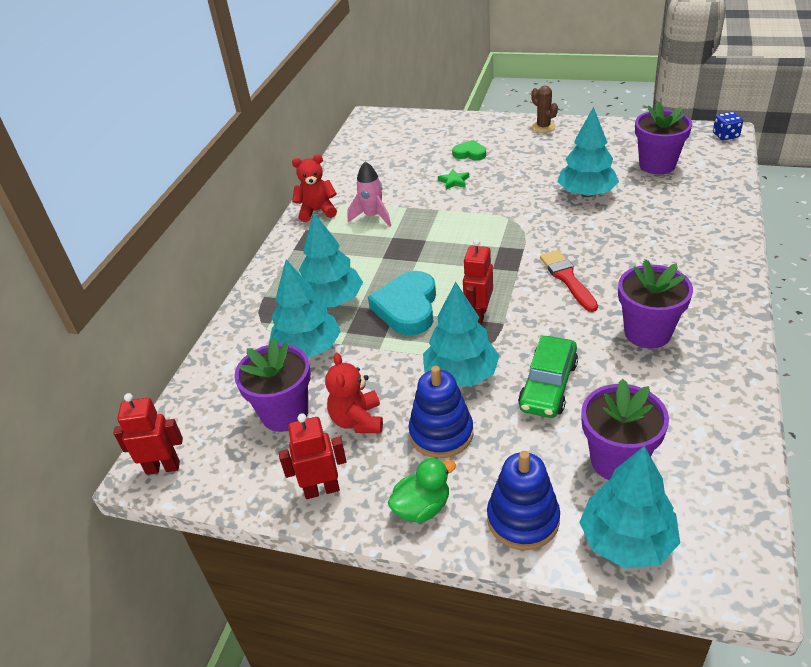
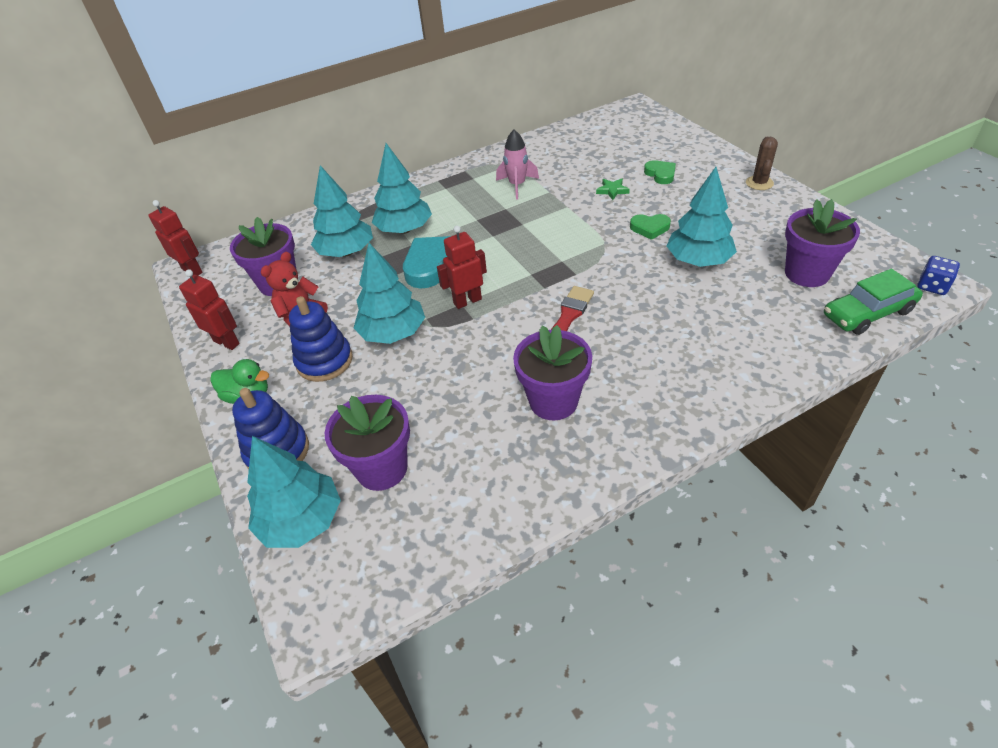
camera: 45 degrees right, 5 degrees up
(317, 211) = (490, 161): red teddy bear -> none
(522, 191) = (650, 228): none -> green heart
(548, 385) = (427, 383): green car -> green car (867, 313)

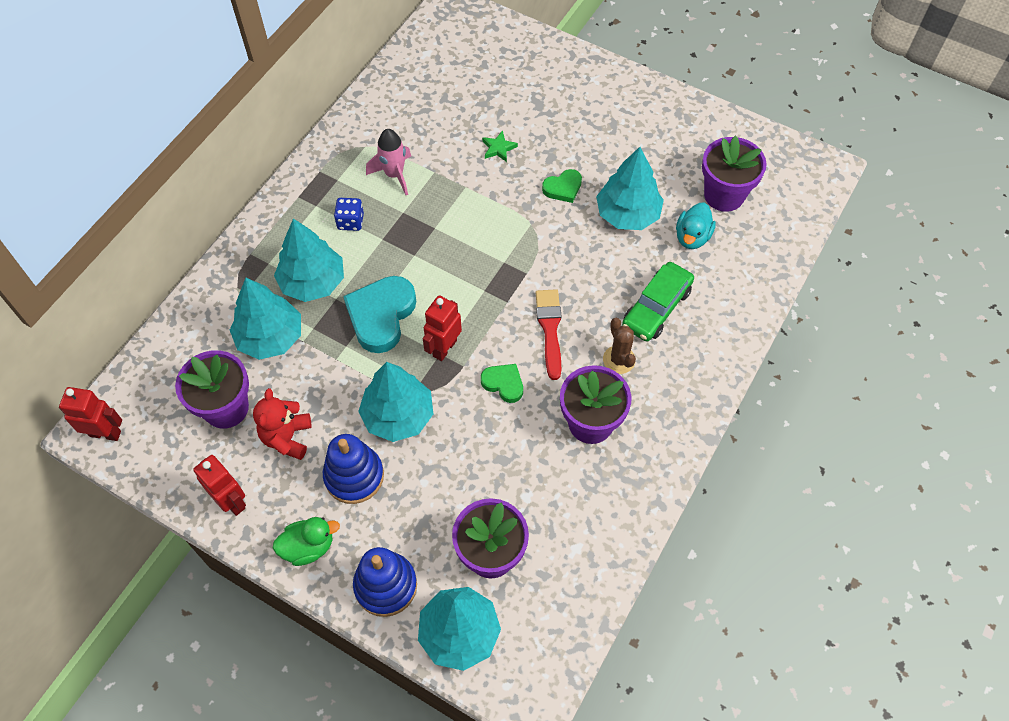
camera: 35 degrees left, 15 degrees up
(227, 342) = (232, 501): red robot -> red robot turned 45 degrees clockwise
(660, 174) = (534, 108): green heart -> green heart (503, 384)
(753, 294) = (692, 237): none -> turquoise duck
(759, 183) = (633, 90): brown cactus -> brown cactus (619, 360)
(867, 313) = (788, 223): green car -> green car (656, 308)
(932, 286) = (823, 173): blue dice -> blue dice (350, 222)

